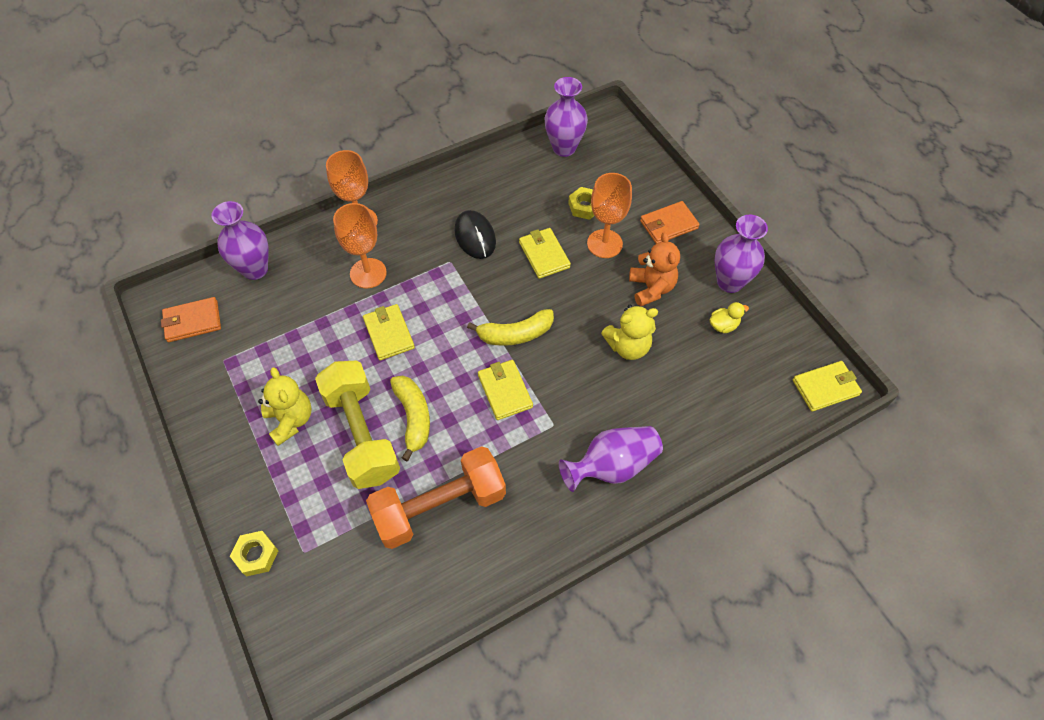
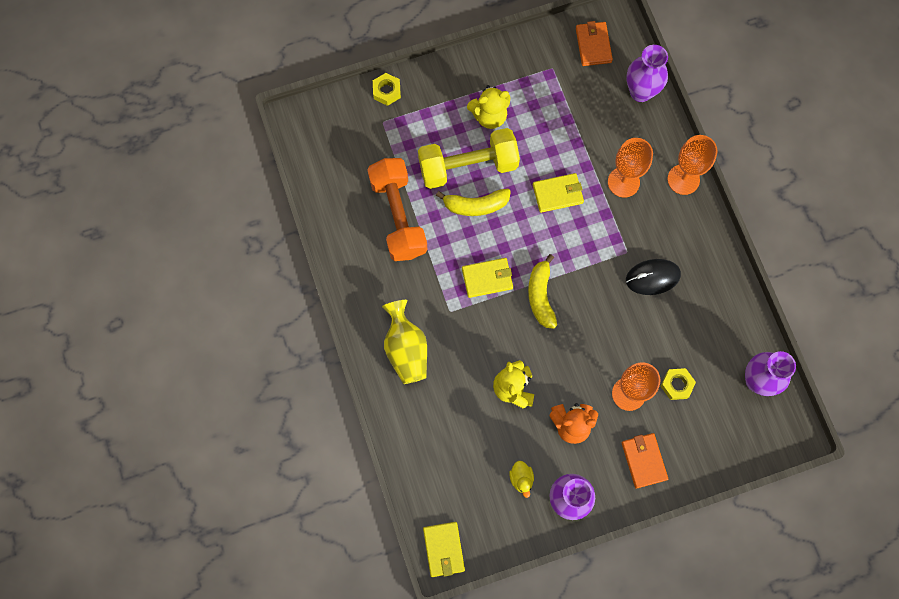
camera: 100 degrees right, 15 degrees up
(544, 255) = (623, 335): yellow wallet -> none
(612, 466) = (406, 349): purple vase -> yellow vase

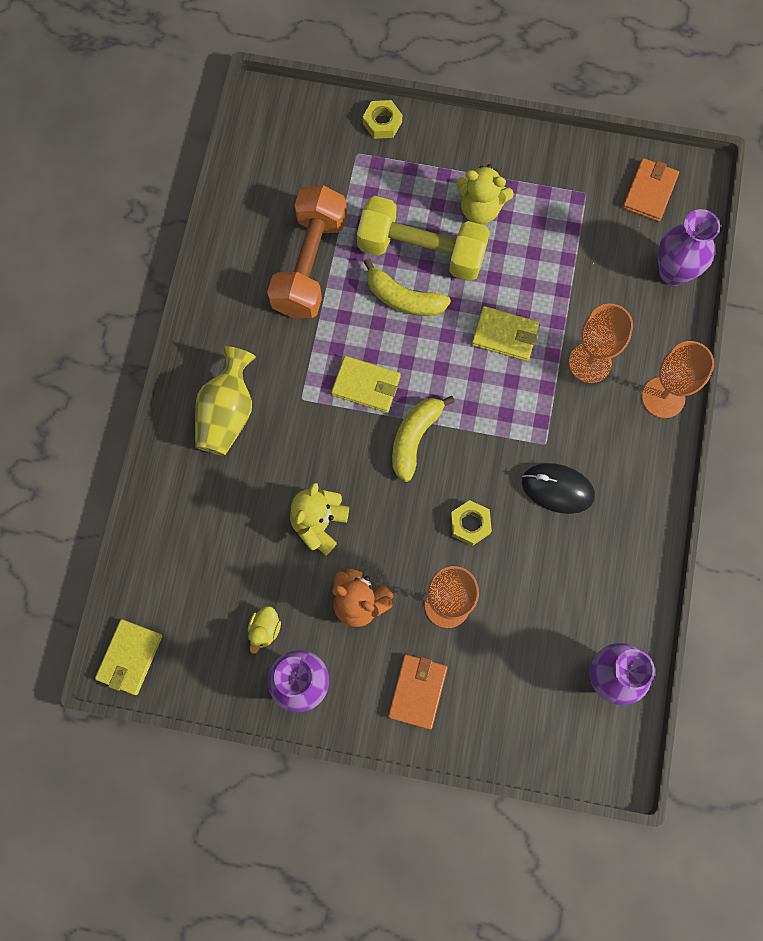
camera: 30 degrees right, 0 degrees up
(676, 385) = (510, 627): yellow nut -> yellow nut (470, 524)

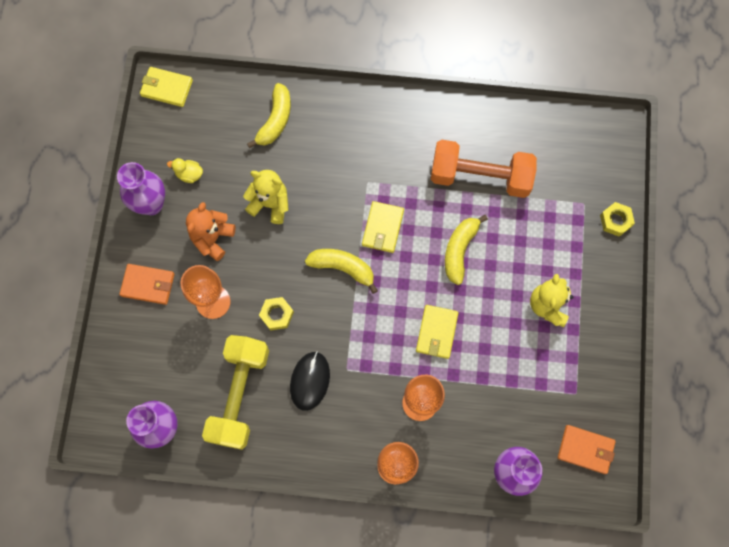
camera: 85 degrees right, 0 degrees up
(200, 510) = (275, 120): none -> yellow banana
(227, 413) = (351, 130): yellow vase -> none
(421, 251) = (503, 261): yellow dumbbell -> yellow dumbbell (239, 394)

